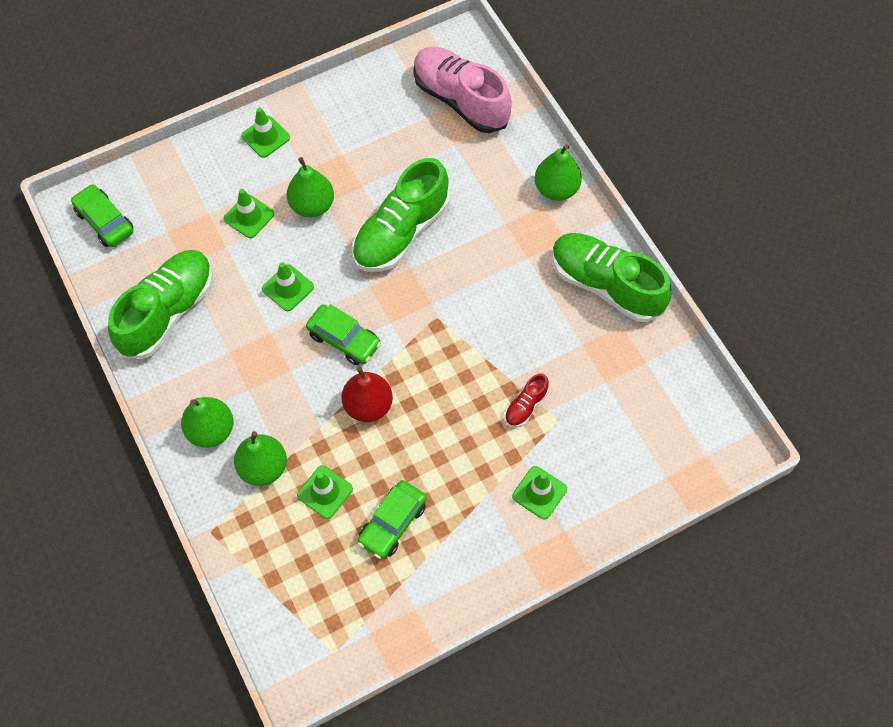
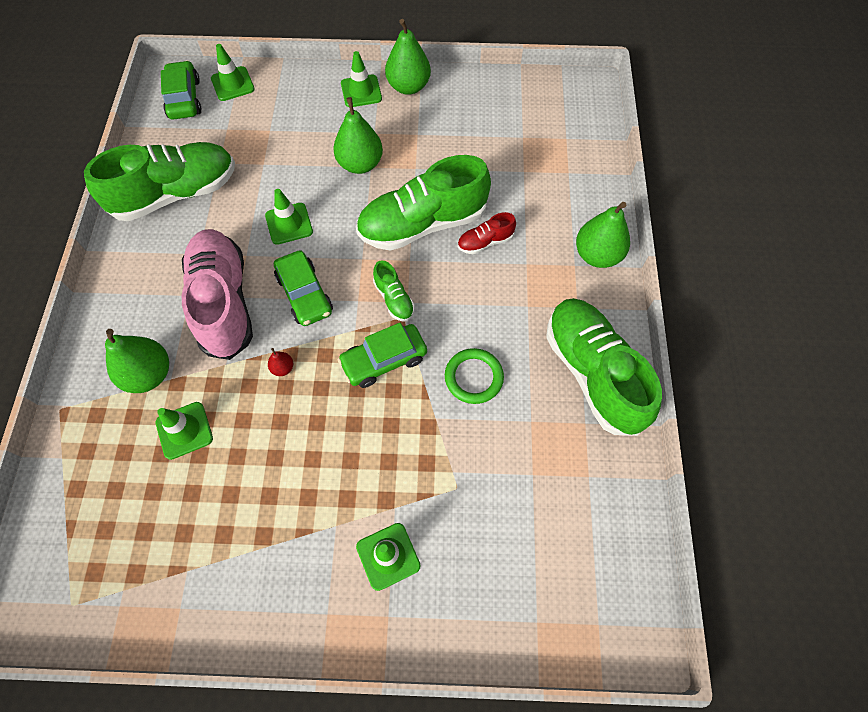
camera: 30 degrees right, 0 degrees up
(211, 430) = (132, 315): green pear -> green pear (408, 86)
(249, 216) = (300, 148): green traffic cone -> green traffic cone (232, 84)
(368, 405) = (283, 368): red pear -> red pear, size x0.45
(392, 523) = (223, 500): green car -> green car (384, 360)
(419, 306) = (394, 299): none -> green shoe
(460, 100) = (554, 135): pink shoe -> pink shoe (224, 302)
(520, 334) = (473, 377): none -> green ring
(525, 406) = (433, 453): red shoe -> red shoe (485, 242)

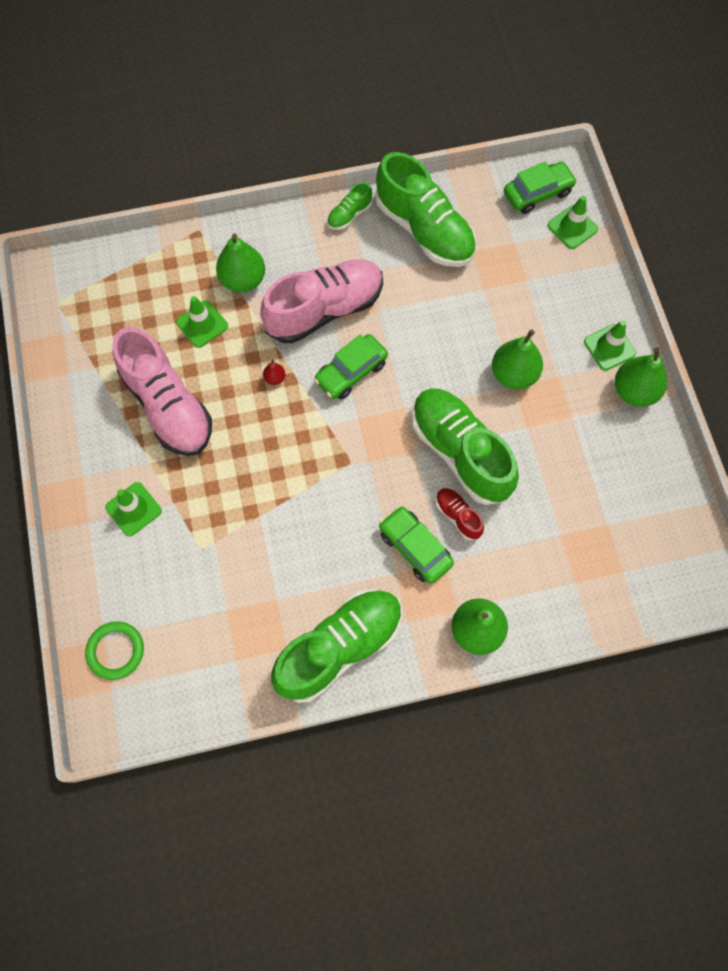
camera: 75 degrees right, 5 degrees up
(272, 490) = (168, 406): none -> pink shoe
(289, 224) = (422, 334): green traffic cone -> none
(384, 360) = (303, 458): green car -> green car (415, 548)
(394, 299) = (368, 449): green shoe -> green shoe (349, 215)
(473, 377) = (307, 539): green ring -> green ring (116, 651)

